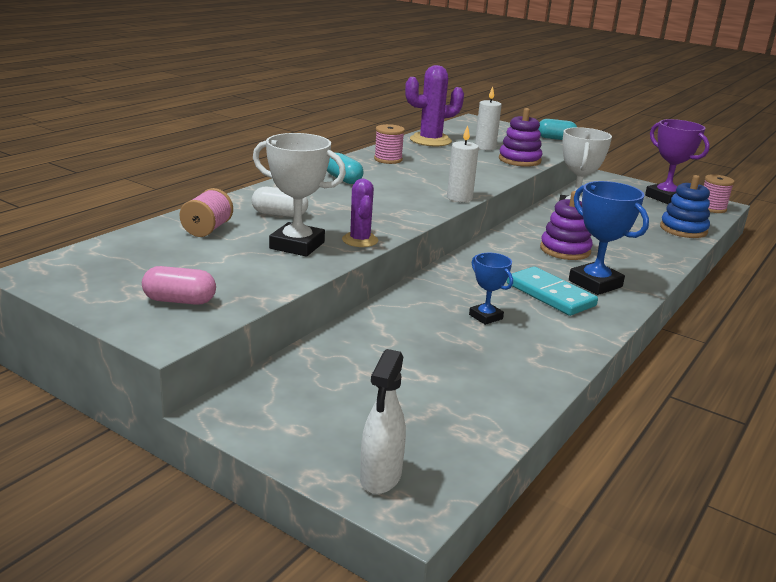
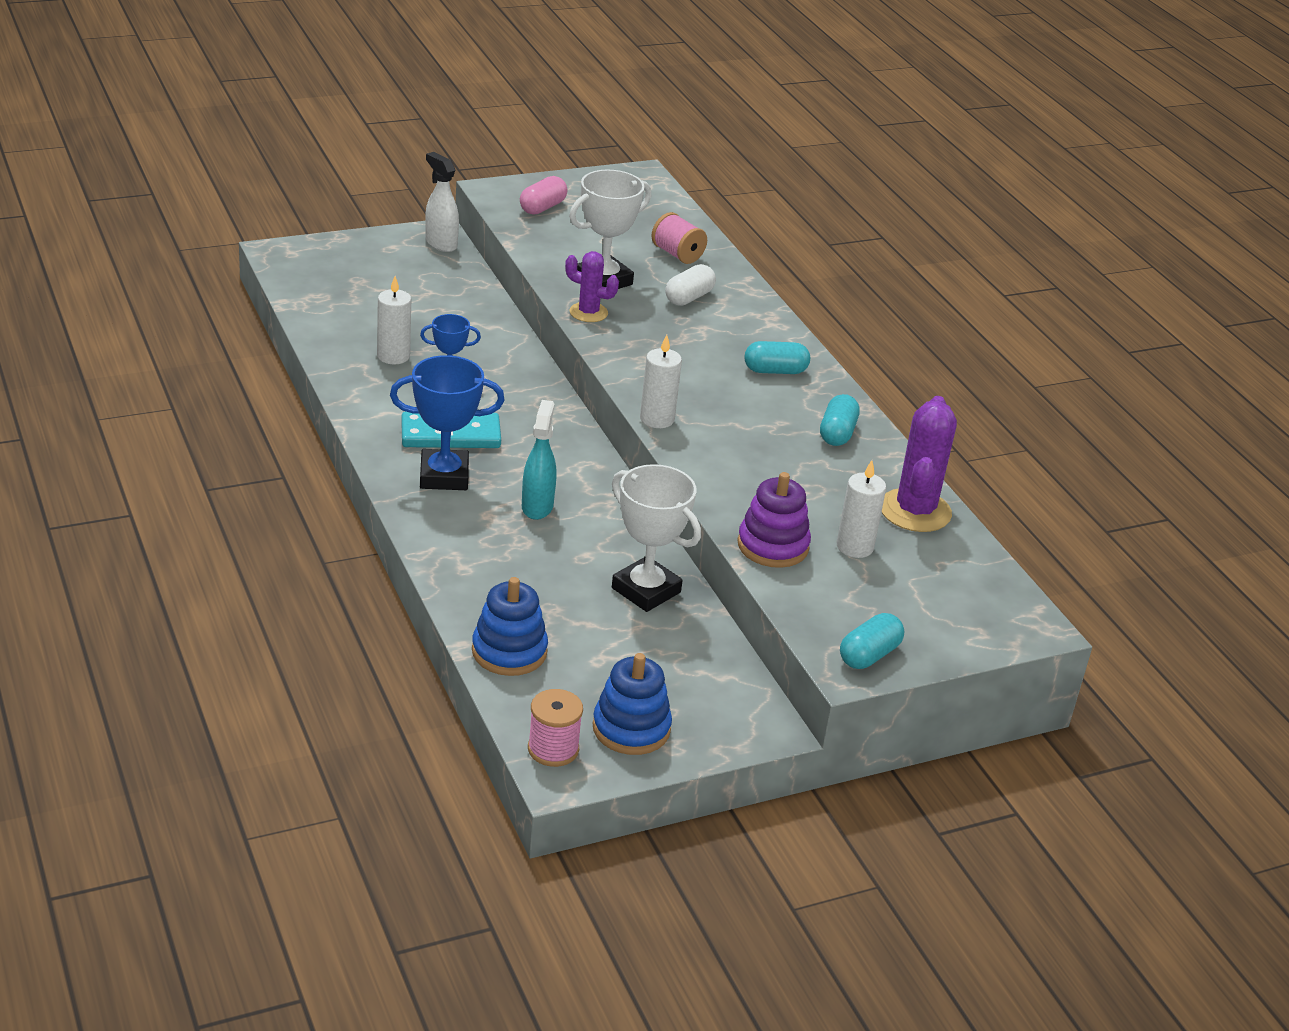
camera: 120 degrees right, 10 degrees up
(380, 477) = (313, 254): white spray bottle -> white spray bottle (440, 244)
(388, 159) = (837, 433): pink spool -> turquoise capsule
(495, 350) = (393, 356): none -> white candle
(565, 250) = (537, 506): purple stacking toy -> turquoise spray bottle
(665, 198) = (631, 728): purple trophy -> blue stacking toy

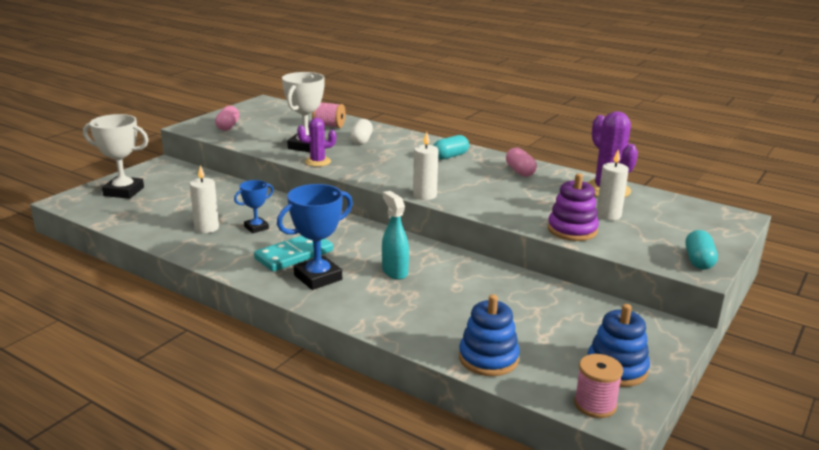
camera: 30 degrees left, 10 degrees down
(440, 244) = (170, 167): white spray bottle -> none
(646, 590) = (513, 289): white trophy -> white trophy (124, 191)
(837, 433) = (520, 171): turquoise capsule -> pink capsule

